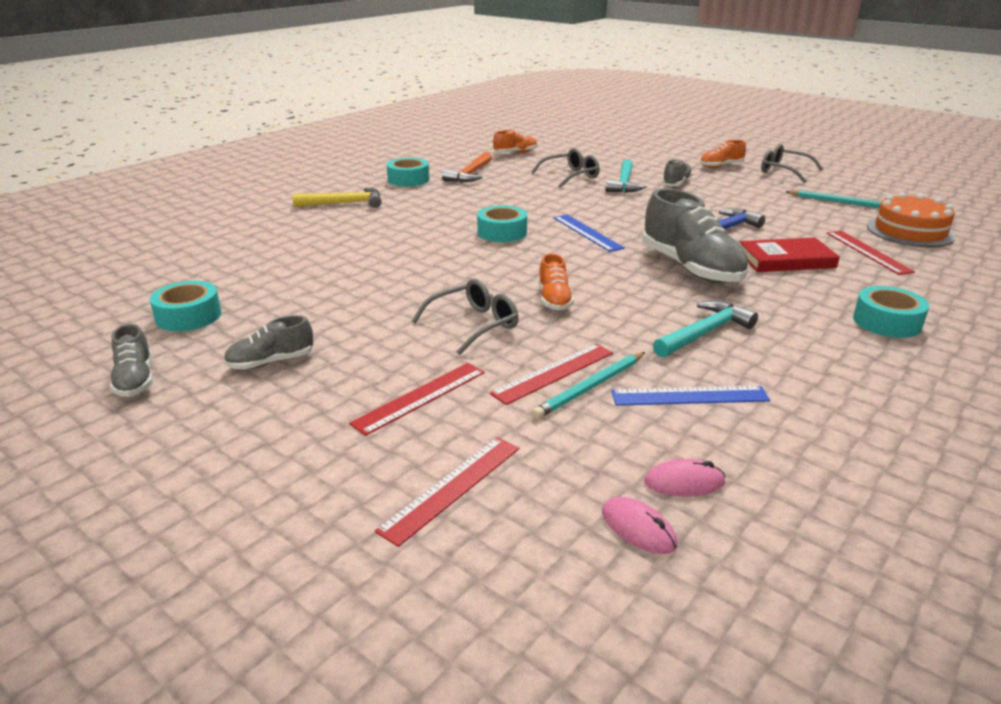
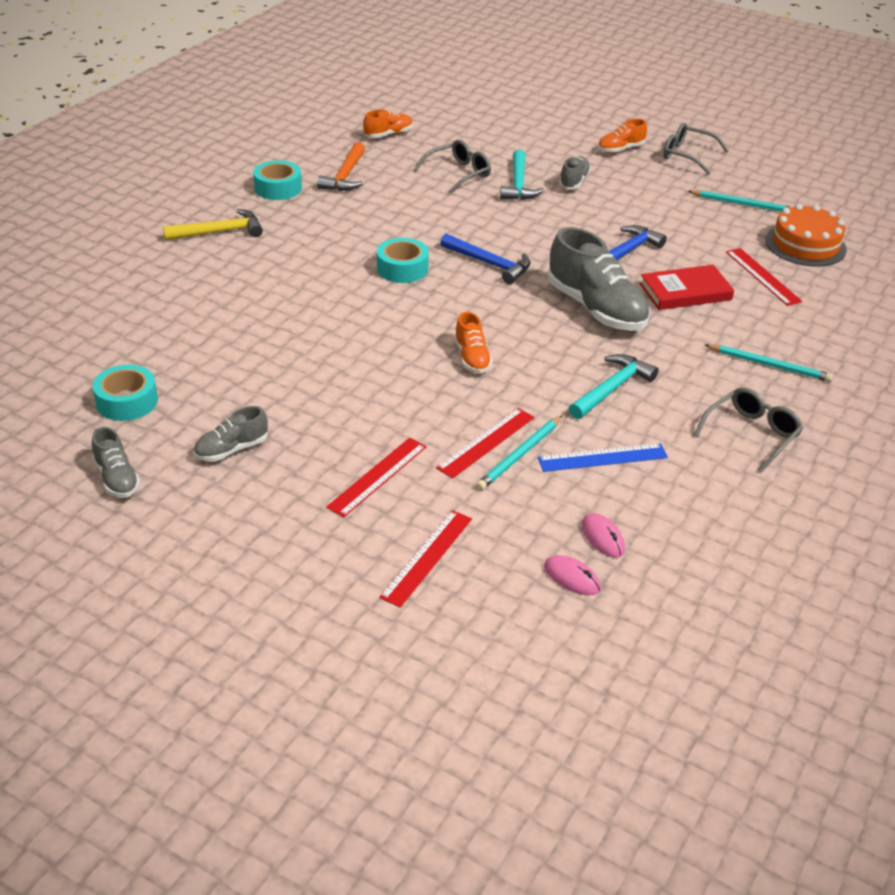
camera: 10 degrees left, 10 degrees up
(474, 324) = (404, 393): grey glasses -> grey glasses (752, 434)
(587, 232) = (489, 264): blue ruler -> blue hammer
(684, 482) = (602, 537): pink mouse -> pink mouse turned 75 degrees clockwise
(887, 322) = (769, 365): turquoise tape -> turquoise pencil

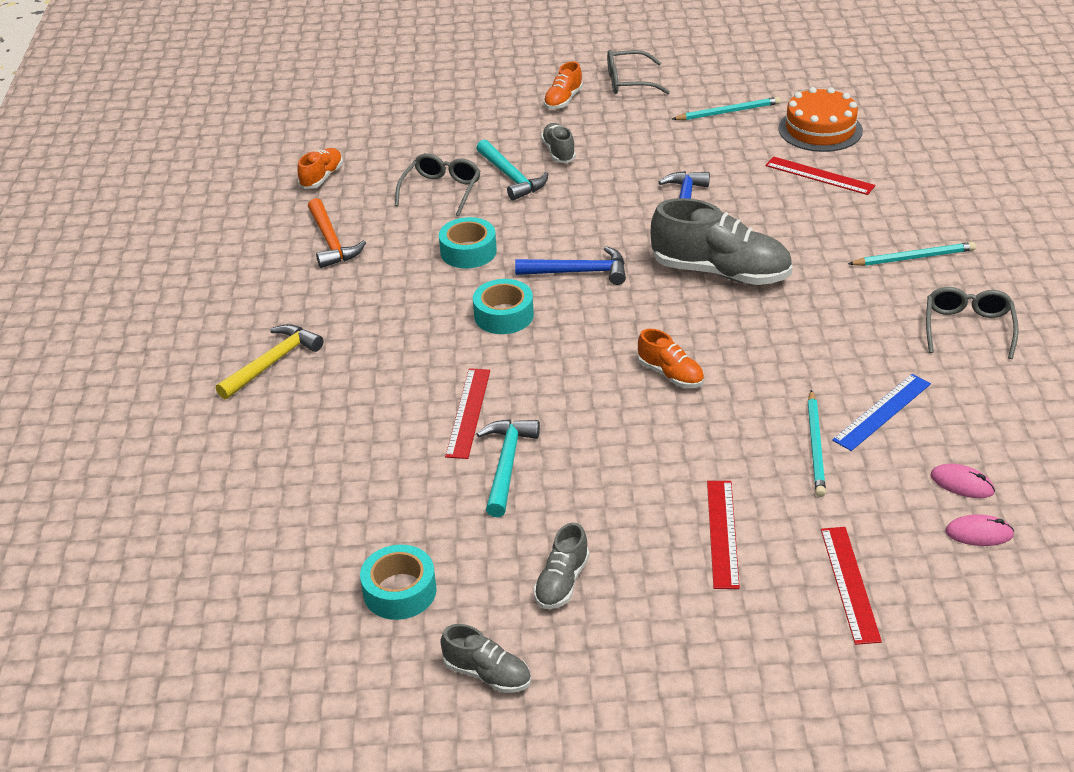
camera: 30 degrees left, 0 degrees up
(278, 188) = (276, 286): turquoise tape -> turquoise tape (468, 251)
(486, 442) = (775, 449): red ruler -> red ruler (468, 412)
(611, 389) = (818, 343): turquoise hammer -> turquoise hammer (506, 465)
(685, 292) = (775, 220): red book -> none

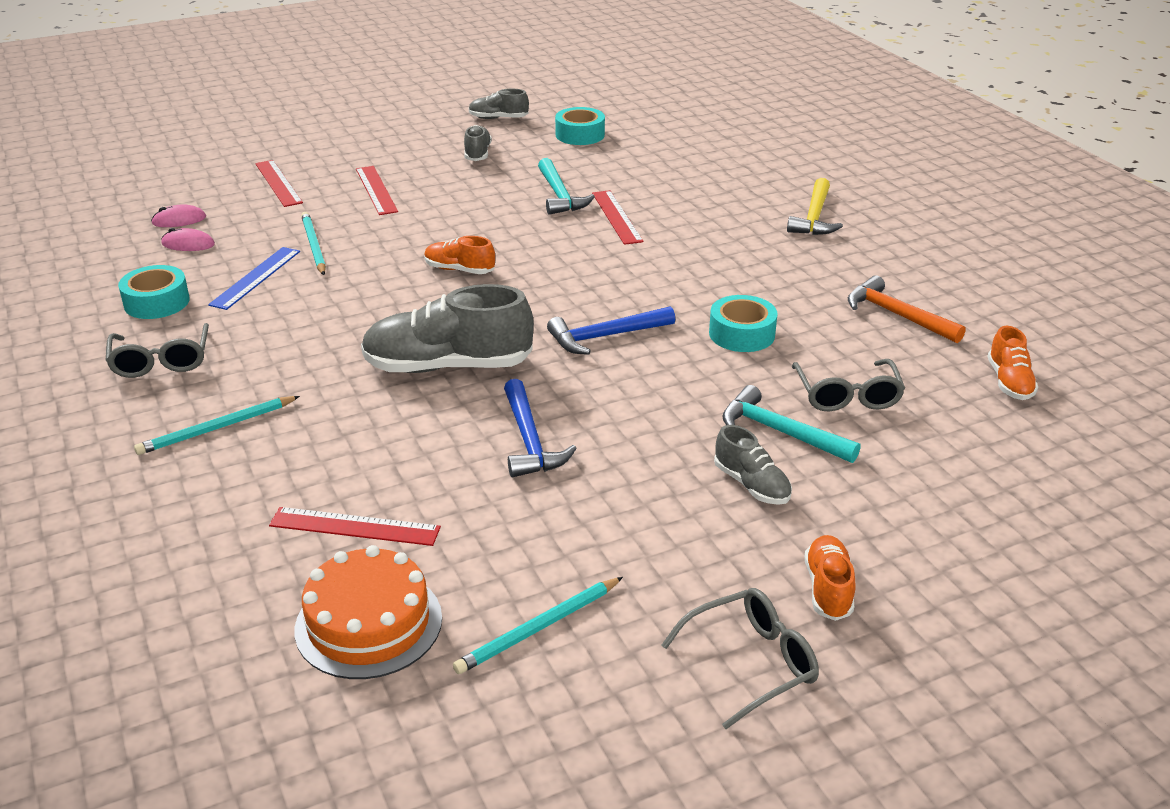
camera: 155 degrees right, 5 degrees down
(504, 315) = (649, 285): turquoise tape -> turquoise tape (157, 302)

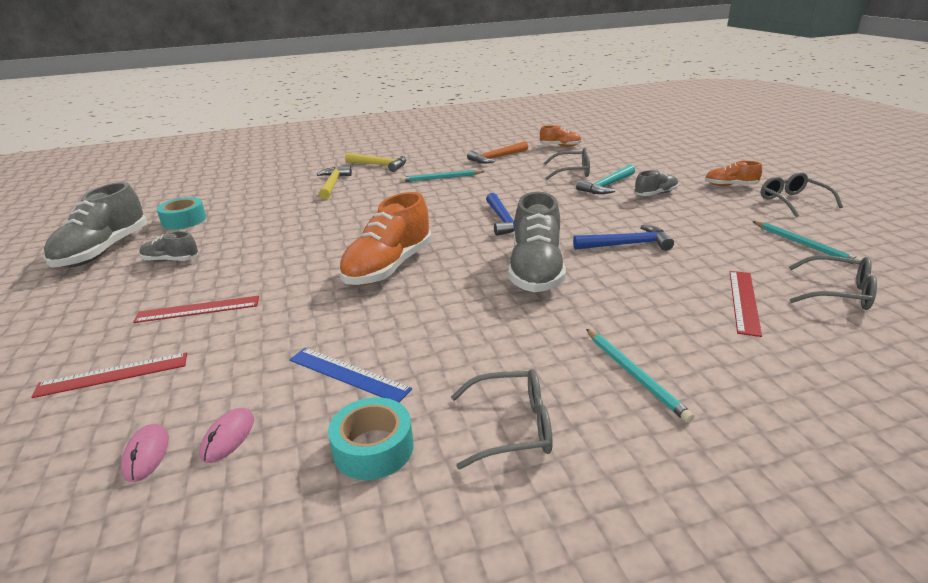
camera: 80 degrees left, 5 degrees down
(313, 246) = (297, 341): turquoise pencil -> turquoise pencil (441, 178)
(369, 623) = (838, 293): orange cake -> grey glasses
(459, 270) = (389, 267): orange shoe -> orange shoe, size x1.96
(498, 118) = (104, 251): grey shoe -> grey shoe, size x1.96
(559, 195) = (287, 229): turquoise hammer -> none
(616, 217) = (339, 213): red ruler -> none
(719, 196) = (332, 184): none -> yellow hammer
(742, 334) = (508, 188): turquoise tape -> none

